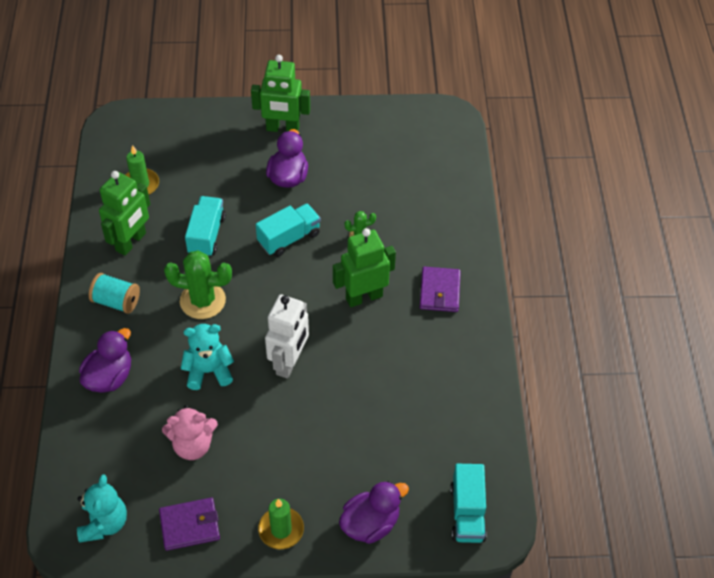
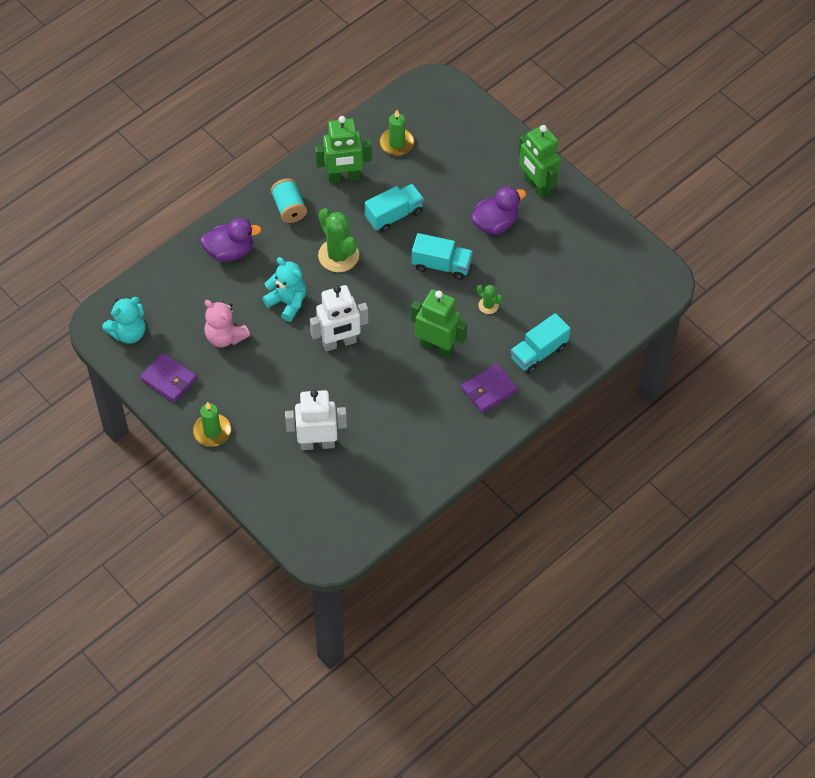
camera: 50 degrees right, 5 degrees up
(370, 523) = (263, 479): purple duck -> none
(374, 452) = (317, 443): none -> white robot
(467, 513) = (323, 530): turquoise truck -> turquoise truck (538, 352)

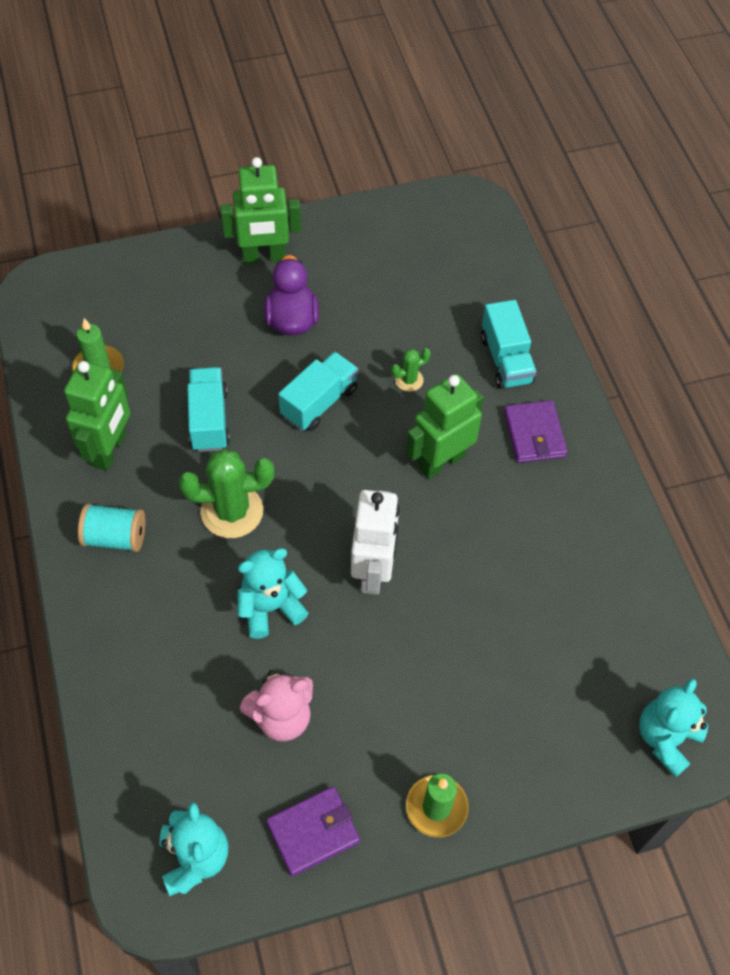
camera: 65 degrees left, 0 degrees up
(230, 251) = (138, 646): purple duck -> none
(314, 532) = (666, 738): none -> turquoise teddy bear
(317, 443) = (523, 670): white robot -> none

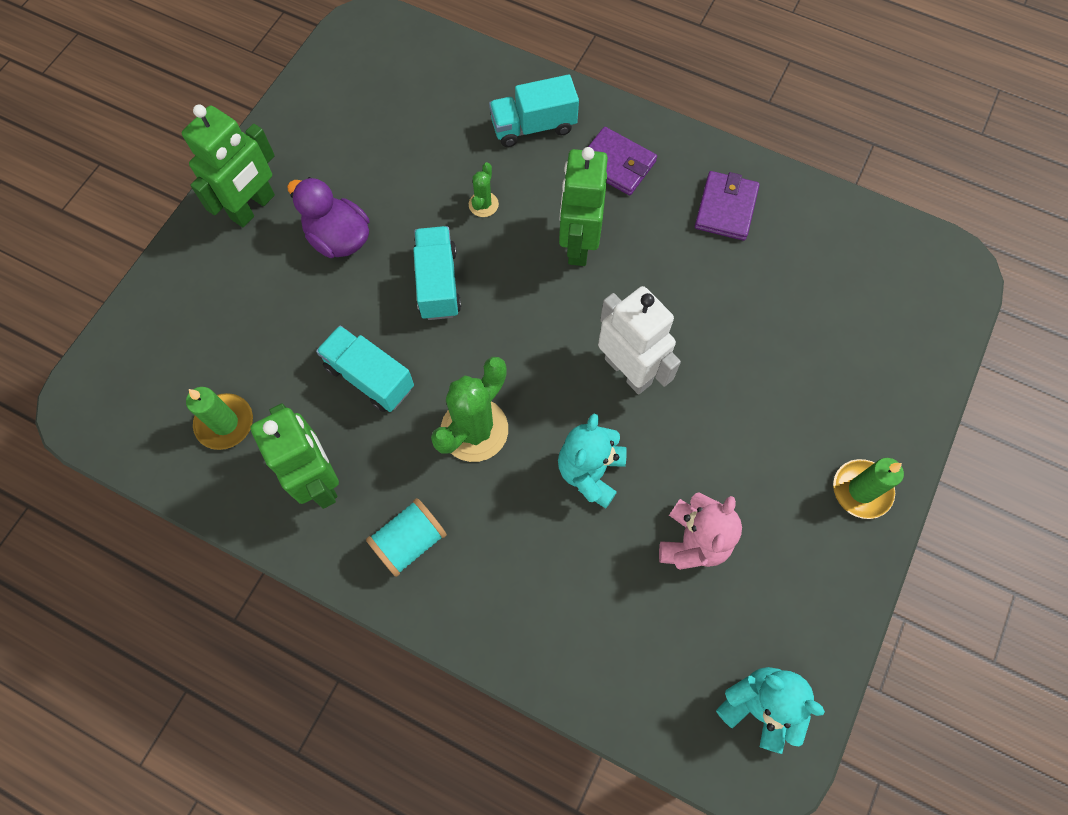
camera: 45 degrees left, 10 degrees up
(313, 832) = (810, 596): purple wallet -> purple wallet (725, 208)
(506, 359) = (533, 126): turquoise truck -> turquoise truck turned 135 degrees clockwise
(666, 738) = (933, 294): turquoise teddy bear -> none

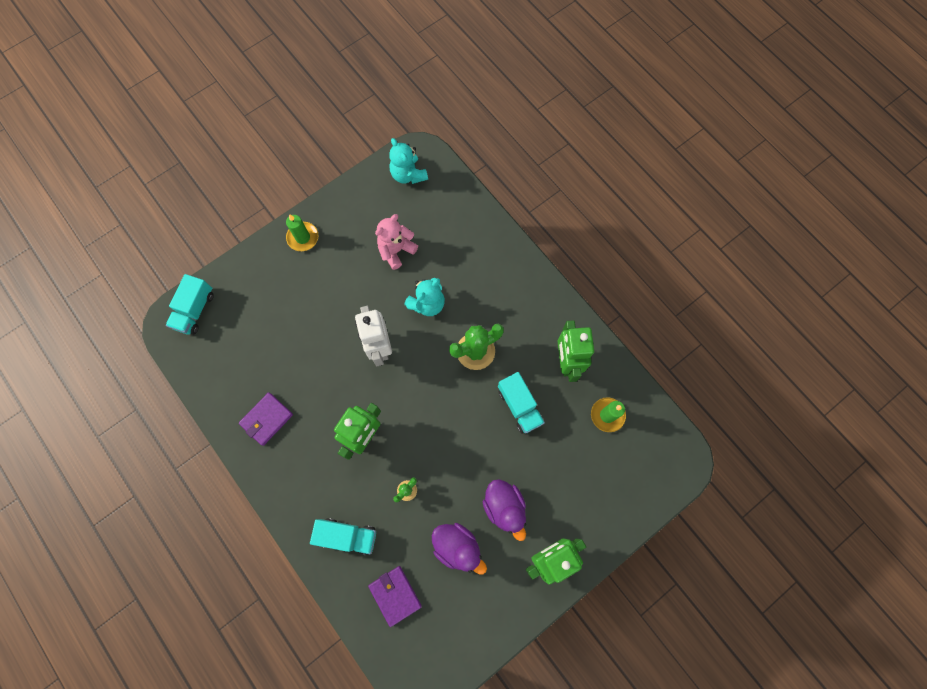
camera: 155 degrees left, 5 degrees up
(384, 170) = (457, 547): none -> purple duck
(410, 541) = (532, 309): turquoise spool -> none
(438, 283) = (457, 448): turquoise truck -> turquoise truck (195, 310)
(616, 164) = (312, 481): purple wallet -> purple wallet (395, 595)

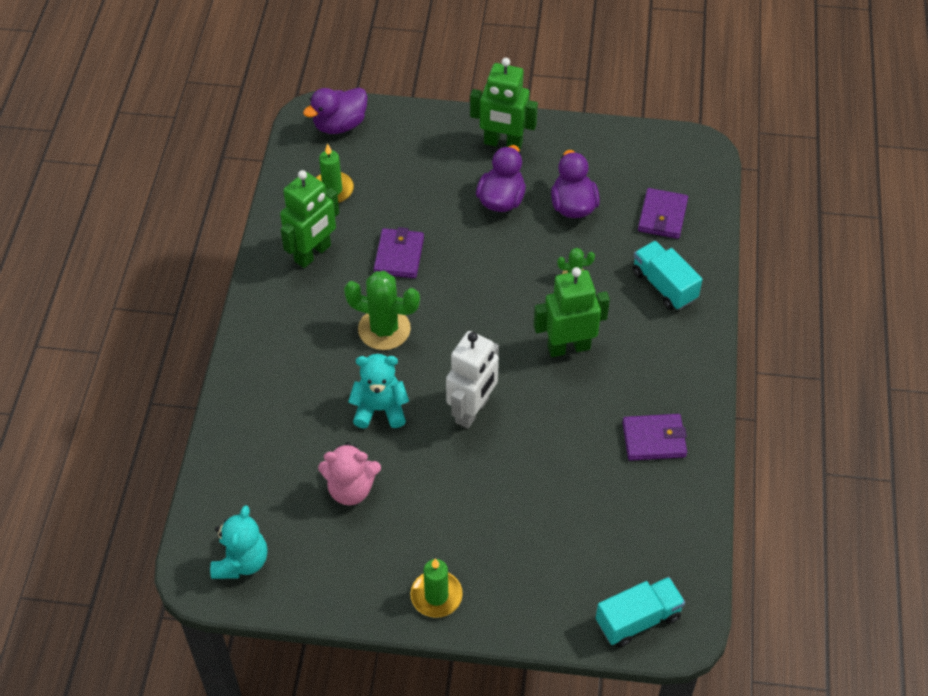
camera: 135 degrees left, 20 degrees down
(519, 406) = (399, 256): turquoise truck -> purple wallet
(661, 469) = (340, 125): none -> purple duck

